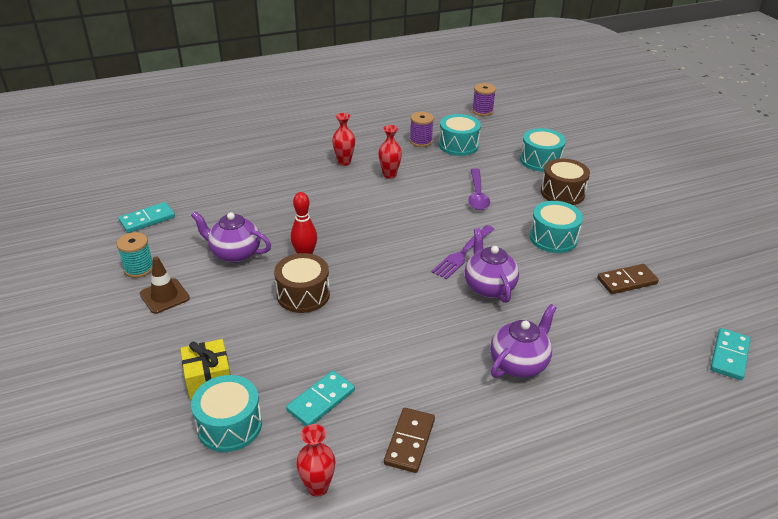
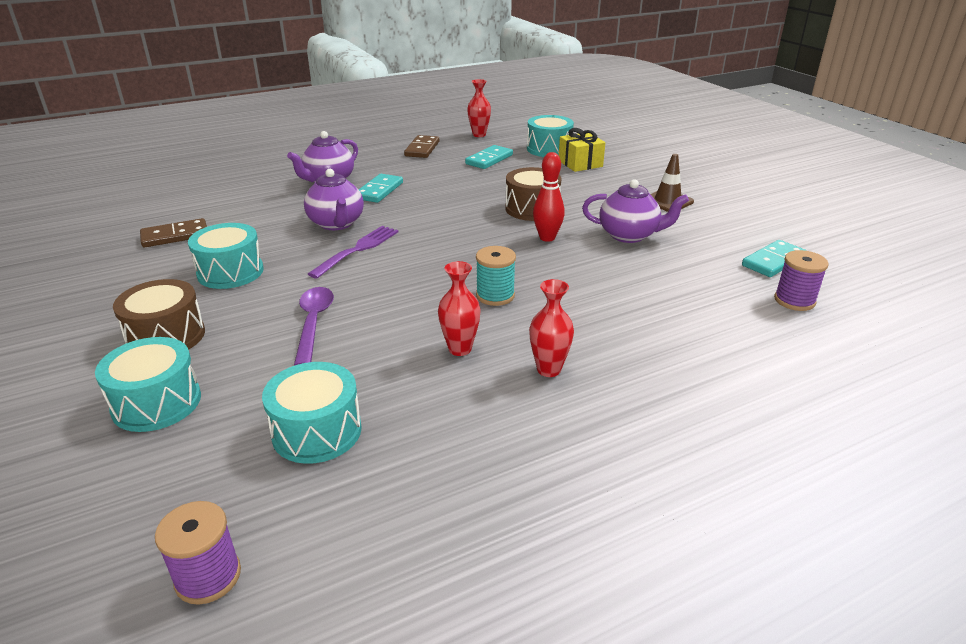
camera: 175 degrees right, 5 degrees down
(139, 268) = (719, 218): turquoise spool -> turquoise spool (495, 296)
(421, 141) = (399, 436): purple spool -> purple spool (794, 300)
(729, 356) = (134, 193): turquoise domino -> turquoise domino (379, 191)

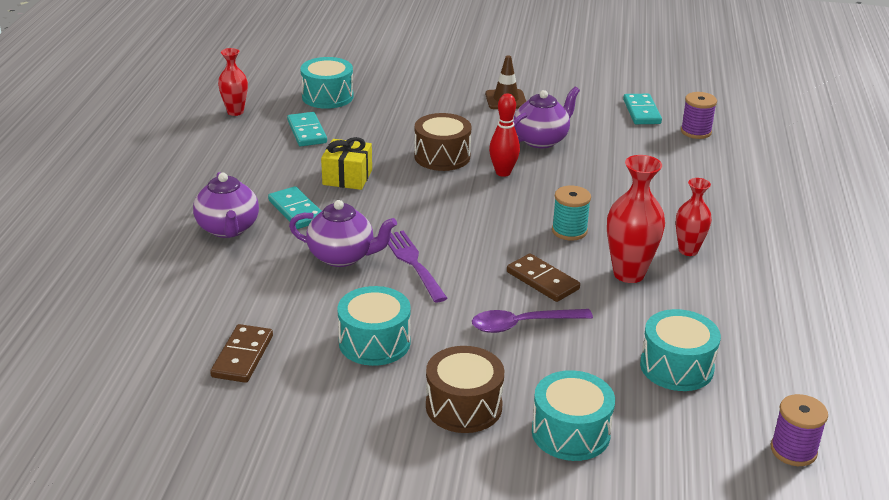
camera: 55 degrees left, 0 degrees up
(314, 323) = (522, 324): purple spoon -> purple spoon turned 45 degrees counterclockwise
(422, 149) = (223, 152): brown domino -> brown domino (542, 280)
(460, 349) = (629, 274): red vase -> red vase, size x1.57
(580, 163) = (382, 98): yellow gift -> yellow gift (347, 177)

